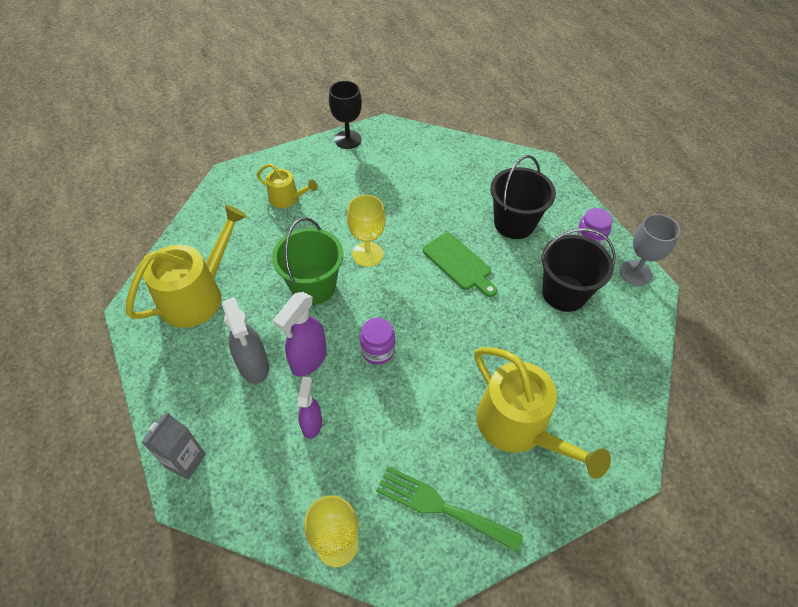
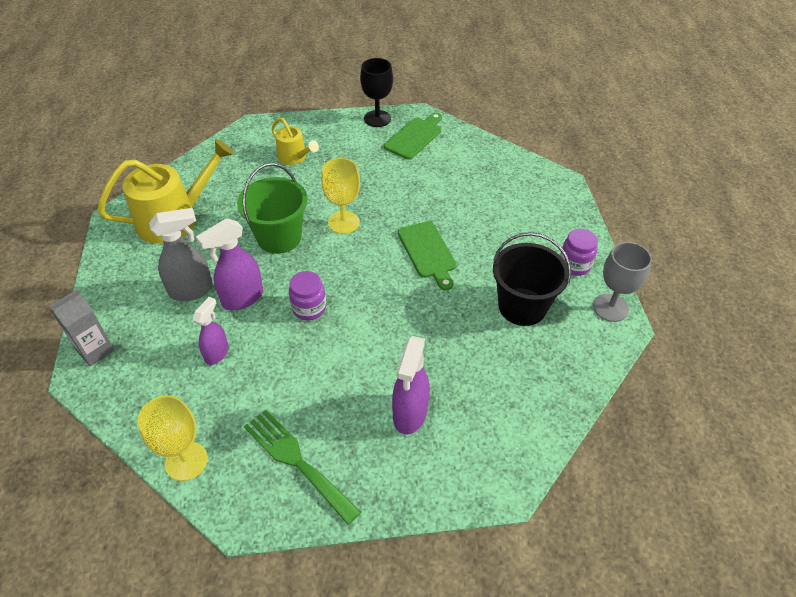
camera: 20 degrees right, 5 degrees down
(253, 366) = (192, 290): grey spray bottle -> grey spray bottle turned 105 degrees counterclockwise
(392, 150) = (414, 137): none -> green cutting board
(514, 223) = (503, 230): black bucket -> none
(518, 426) = (409, 414): yellow watering can -> purple spray bottle

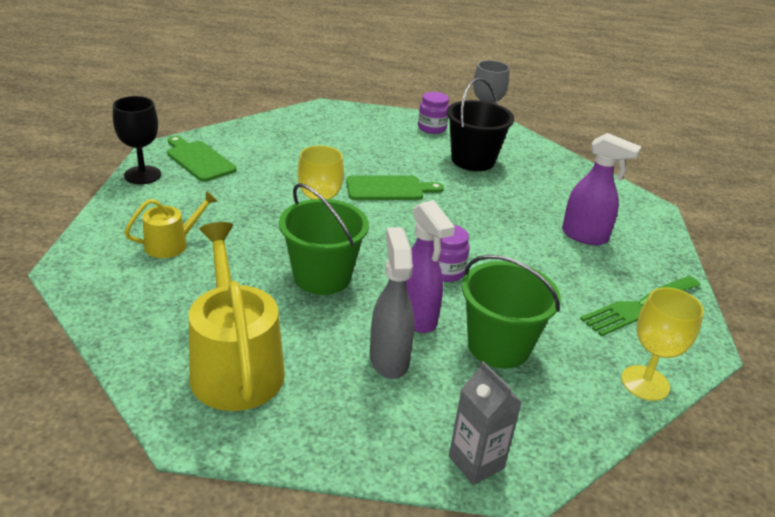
camera: 80 degrees left, 15 degrees down
(217, 353) = (498, 346): purple spray bottle -> green bucket

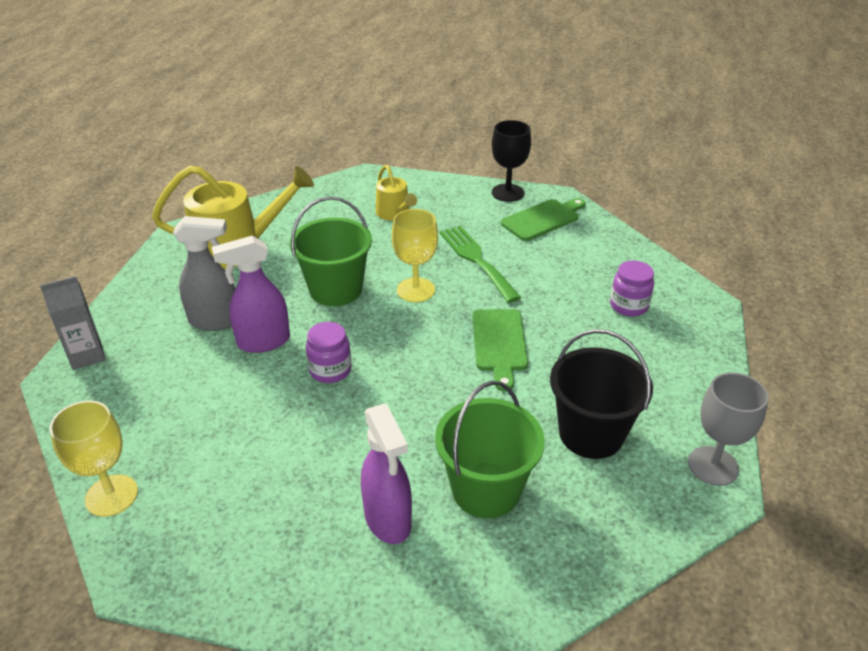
camera: 100 degrees right, 5 degrees up
(432, 128) = (684, 402): purple jar -> purple jar (628, 306)
(498, 346) = (206, 391): green bucket -> green bucket (486, 490)
(585, 236) = (388, 520): purple spray bottle -> purple spray bottle turned 60 degrees counterclockwise
(638, 306) = (229, 533): green fork -> green fork (476, 260)

